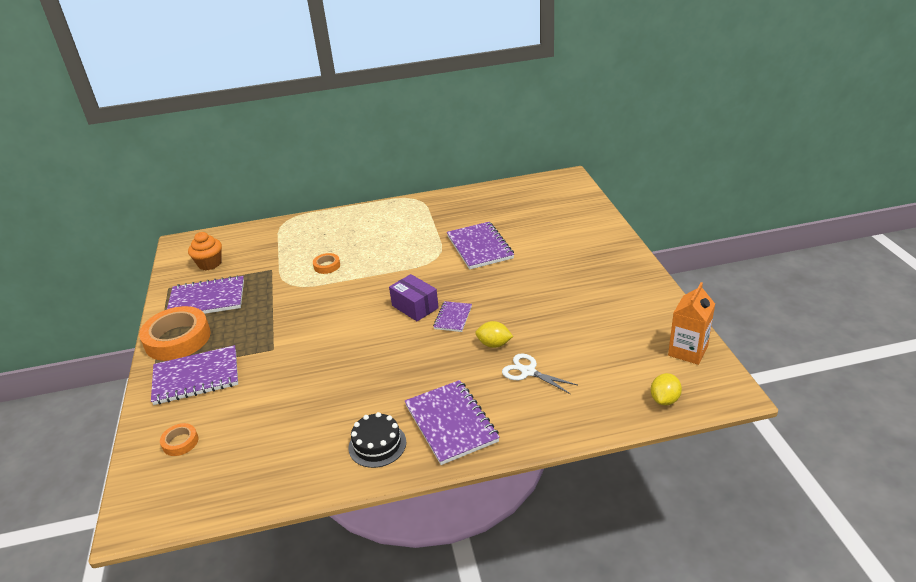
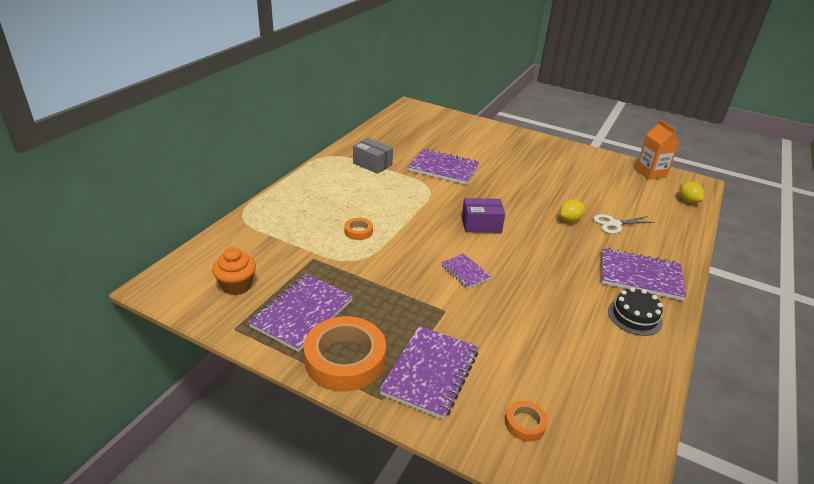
camera: 55 degrees left, 0 degrees up
(432, 219) = (372, 164): none -> grey box
(453, 318) = (517, 218): purple notebook -> purple notebook (465, 272)

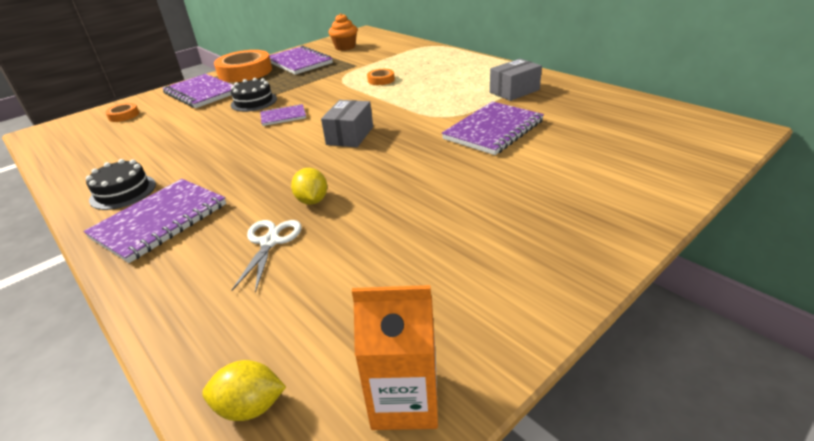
camera: 115 degrees right, 0 degrees up
(440, 307) = (254, 102): none -> black cake
(481, 224) = (350, 135): purple box -> grey box

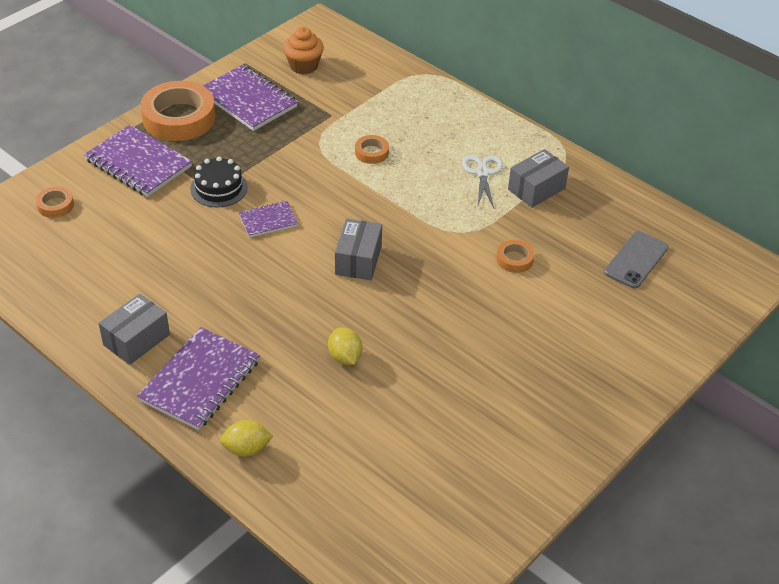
camera: 10 degrees left, 10 degrees up
(123, 192) = (136, 340): black cake -> grey box
(250, 406) = (359, 550): yellow lemon -> yellow lemon (247, 449)
(270, 242) = (320, 407): white scissors -> white scissors (482, 173)
(404, 400) = (465, 543): orange carton -> none
(493, 130) = (514, 259): purple notebook -> orange tape
(611, 126) = (636, 260): none -> grey phone

